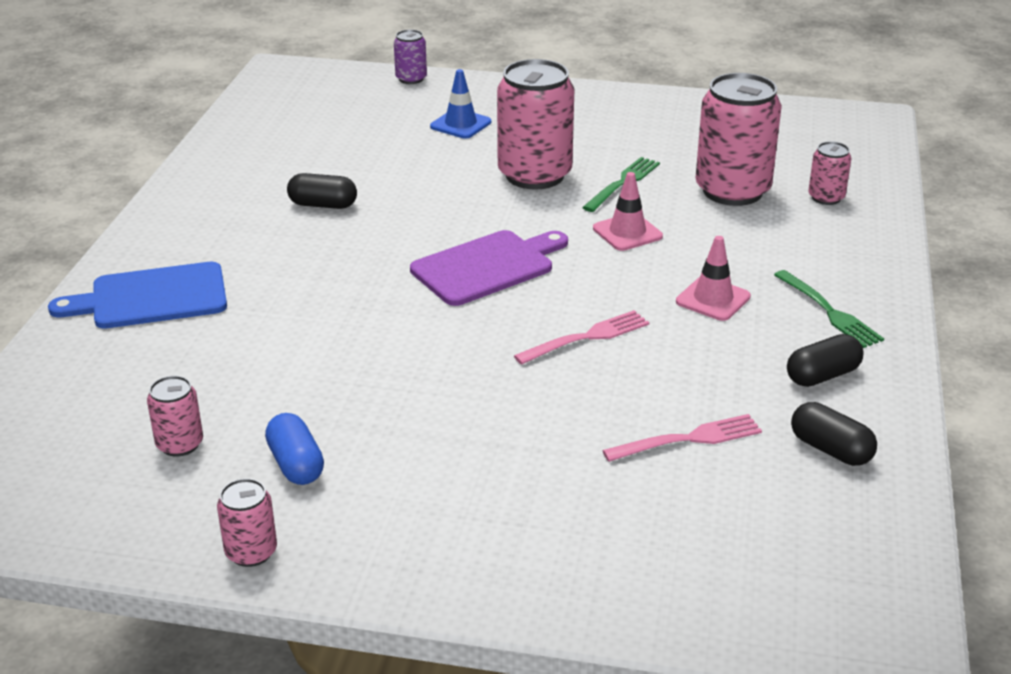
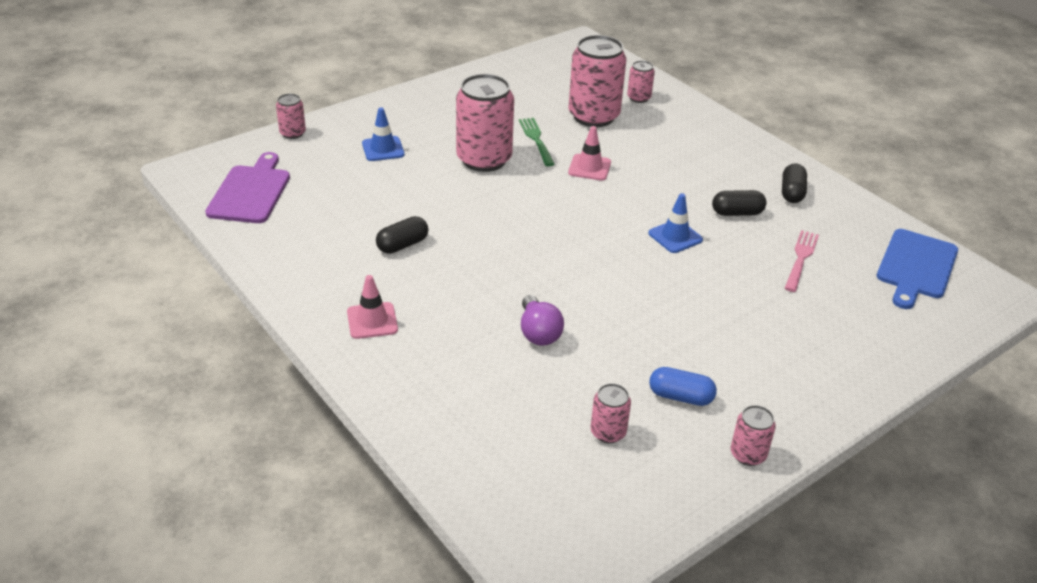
camera: 50 degrees left, 5 degrees up
(151, 297) = (418, 366): blue cutting board -> blue cutting board (916, 267)
(288, 334) = (538, 333): none -> purple light bulb
(411, 79) = (292, 133): purple can -> pink can
(487, 267) = (561, 228): purple cutting board -> purple cutting board (251, 192)
(587, 337) = (675, 236): pink fork -> blue traffic cone
(713, 299) = (688, 181): pink traffic cone -> pink traffic cone (372, 321)
(829, 311) = (741, 159): green fork -> none
(830, 450) = (852, 226): black capsule -> black capsule (737, 213)

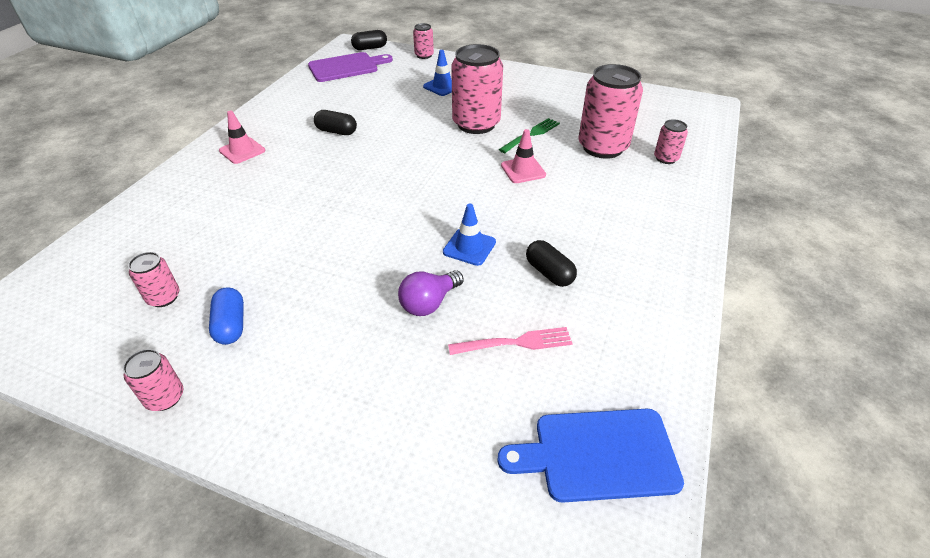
camera: 60 degrees right, 5 degrees up
(538, 333) = (274, 221): purple light bulb -> purple light bulb (429, 303)
(792, 193) = (630, 300): black capsule -> black capsule (370, 48)

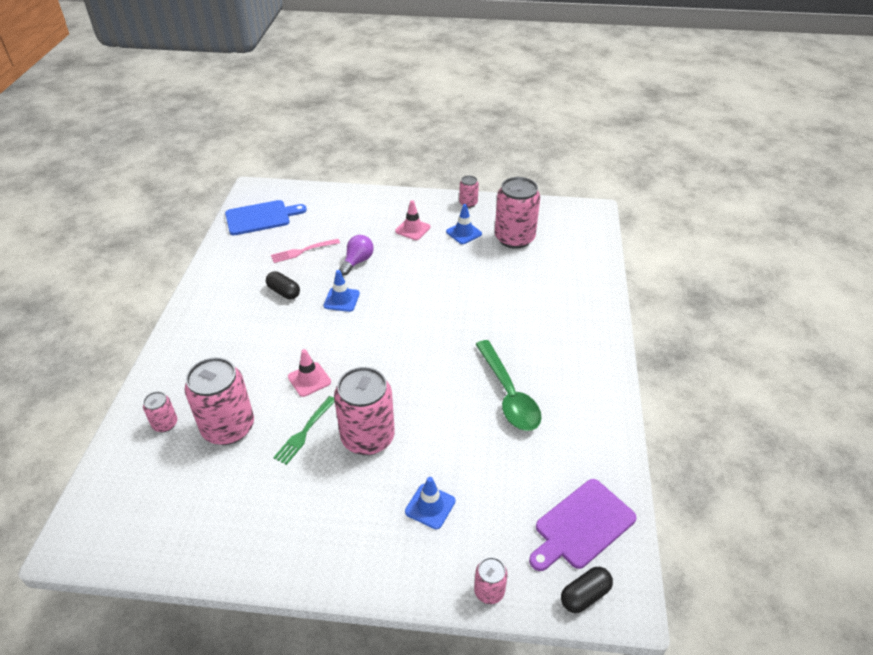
camera: 165 degrees right, 0 degrees up
(163, 297) = (514, 238): pink can -> pink can, size x2.08
(231, 325) = (464, 233): blue capsule -> blue traffic cone
(242, 151) = (576, 352): pink traffic cone -> pink traffic cone (412, 229)
(336, 131) = (508, 394): black capsule -> green spoon

